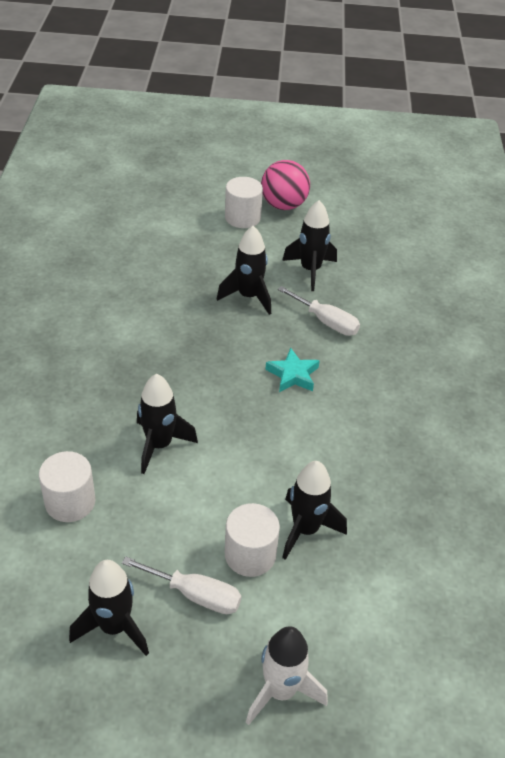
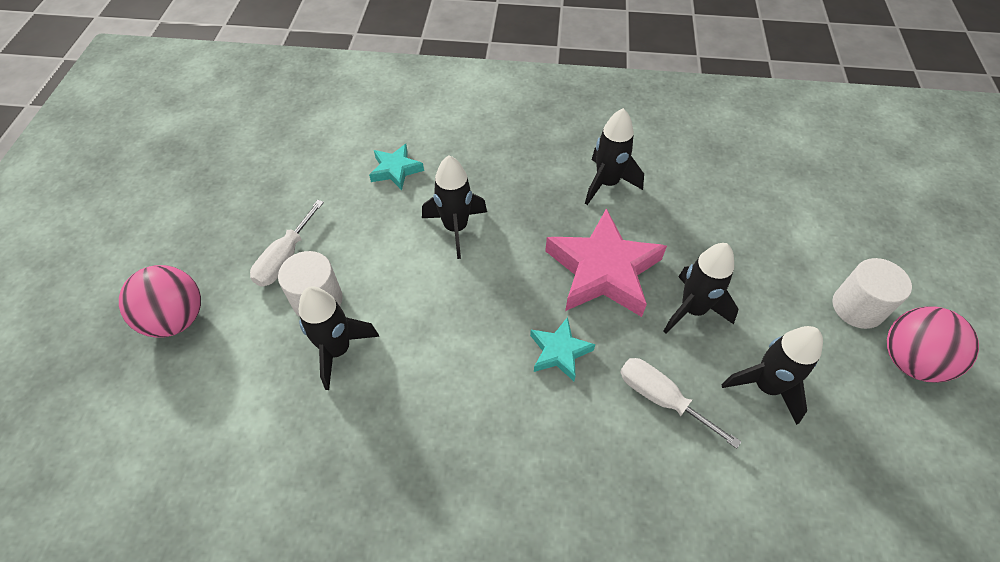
camera: 95 degrees right, 10 degrees up
(70, 502) = (396, 170): white cylinder -> turquoise star
(114, 627) = (269, 205): black rocket -> black rocket (607, 183)
(211, 343) = (603, 271): none -> pink star
(281, 691) = (176, 319): white rocket -> pink ball
(326, 322) = (661, 398): white screwdriver -> white screwdriver turned 90 degrees clockwise

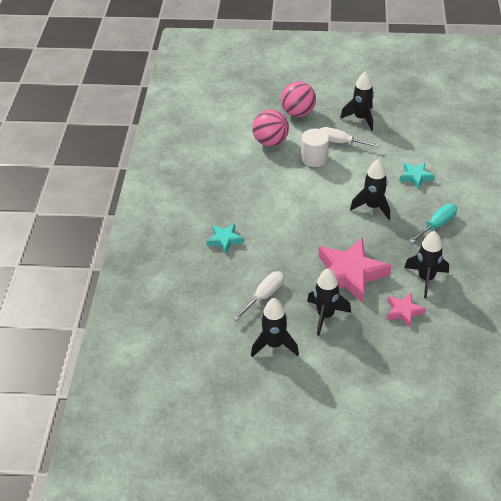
camera: 90 degrees right, 10 degrees down
(338, 350) = (285, 169): black rocket -> black rocket (361, 118)
(501, 159) = (437, 225): none -> turquoise screwdriver
(559, 352) = (290, 254): turquoise star -> turquoise star (225, 240)
(671, 214) = (403, 311): none -> pink star
(857, 307) = (337, 405): white cylinder -> none
(910, 360) = (297, 425): pink ball -> pink ball (270, 142)

